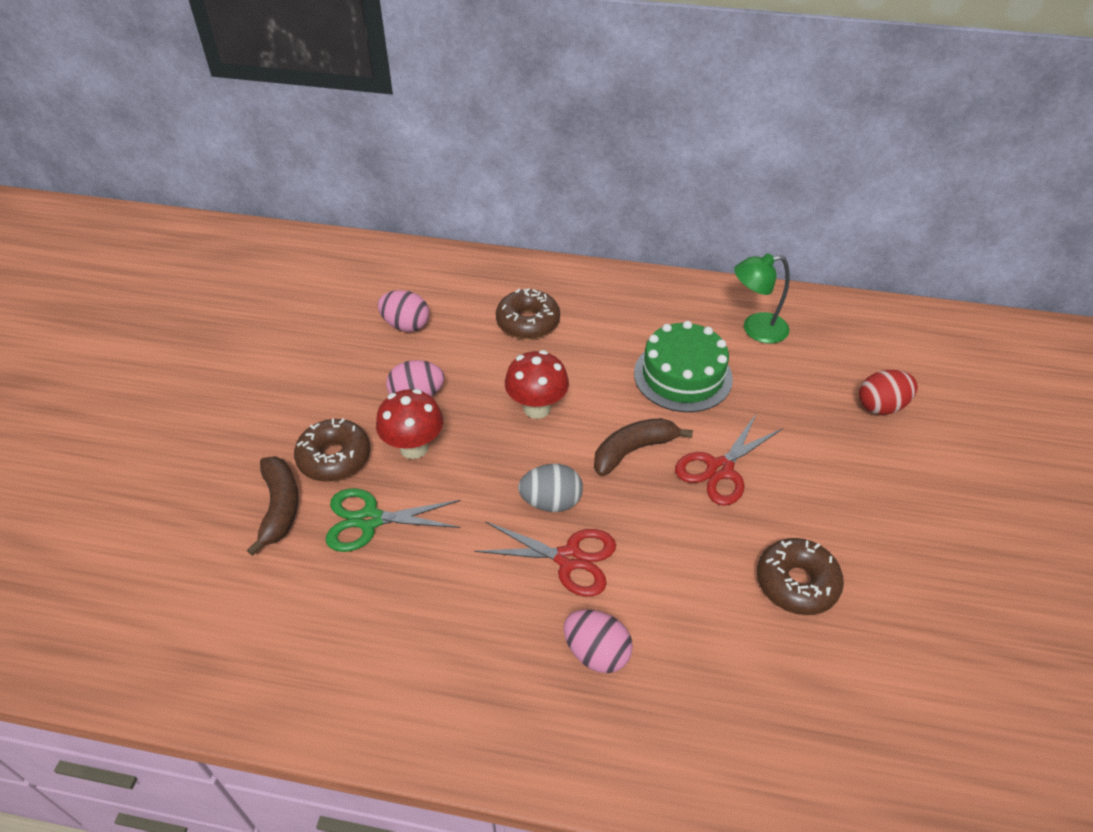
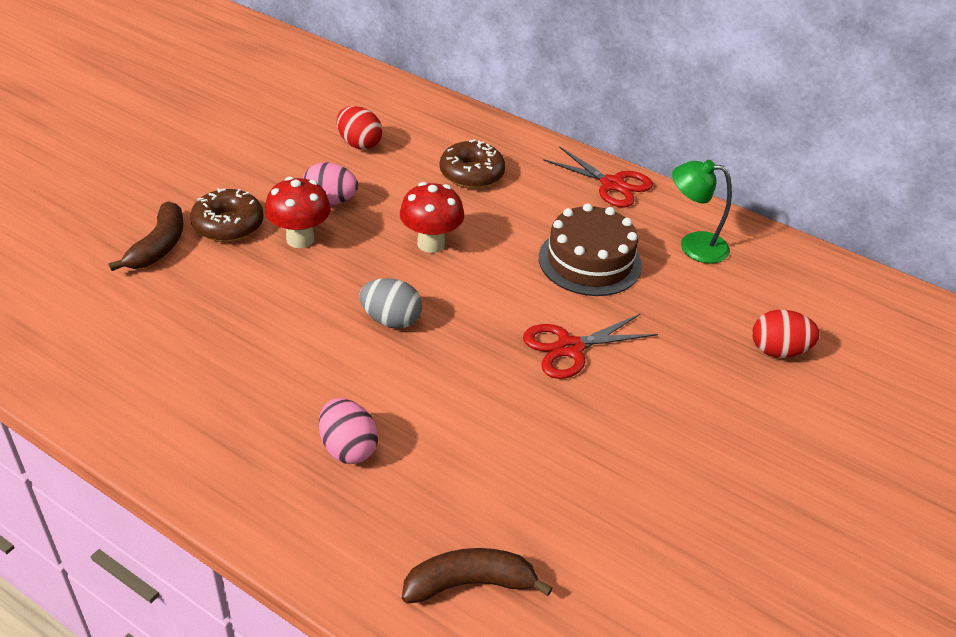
camera: 20 degrees right, 5 degrees down
(369, 520) = (225, 280): green scissors -> none
(406, 325) = (359, 144): pink egg -> red egg
(569, 559) = (375, 369): red scissors -> red scissors (612, 184)
(633, 450) = (497, 305): brown banana -> brown banana (469, 583)
(683, 376) = (590, 261): green cake -> brown cake
(796, 583) = (577, 464): brown donut -> none

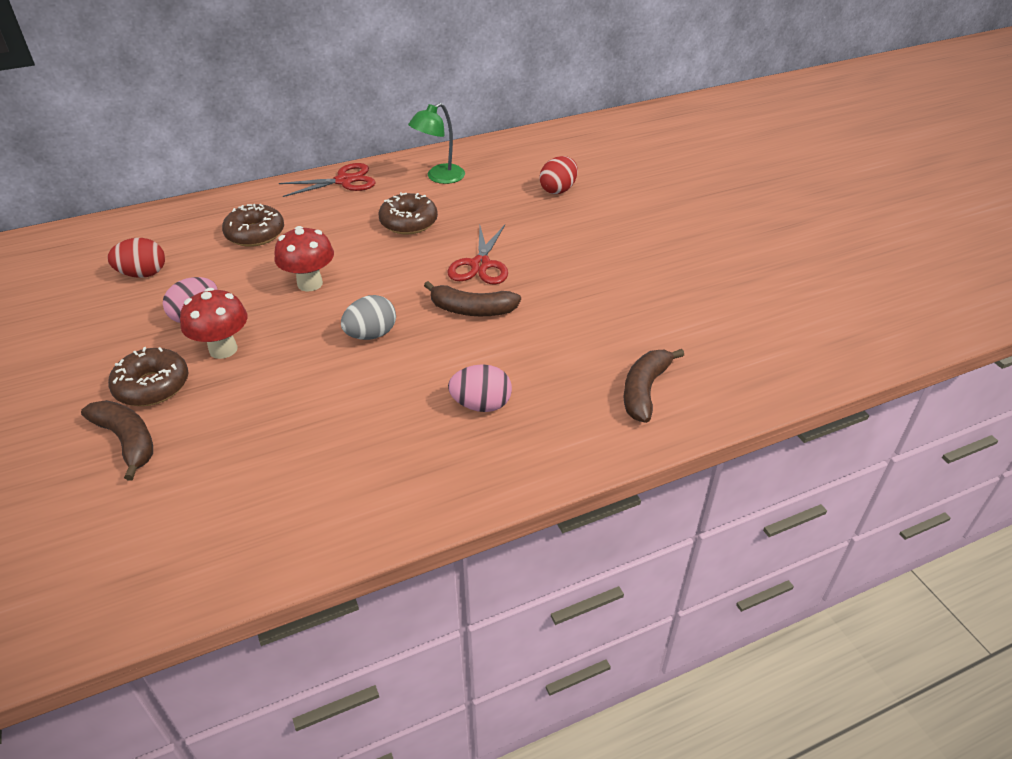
camera: 55 degrees left, 0 degrees up
(488, 375) = (472, 310): none -> brown banana
(590, 261) = (408, 222): brown cake -> brown donut

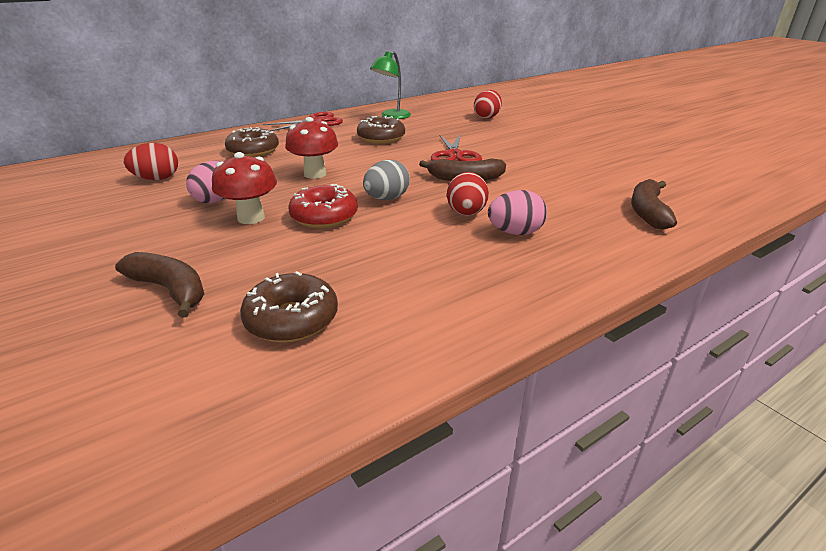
camera: 10 degrees left, 10 degrees down
(152, 386) = (187, 247): brown donut -> brown donut (292, 319)
(296, 356) = (324, 216): none -> red donut
(444, 369) = (466, 213): none -> red egg

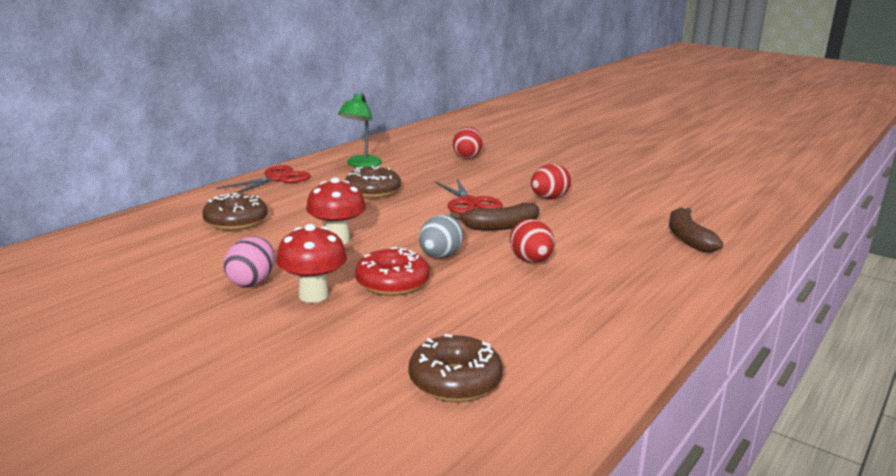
camera: 20 degrees left, 10 degrees down
(157, 179) = (149, 267): red egg -> red egg (549, 198)
(170, 290) = (303, 378): brown banana -> none
(515, 232) = (590, 273): pink egg -> none

